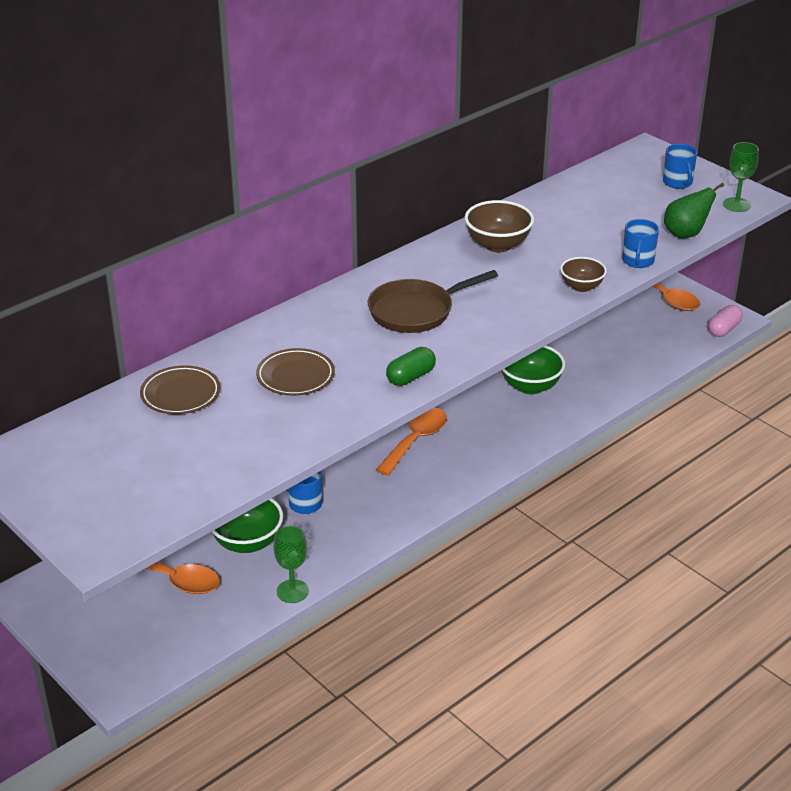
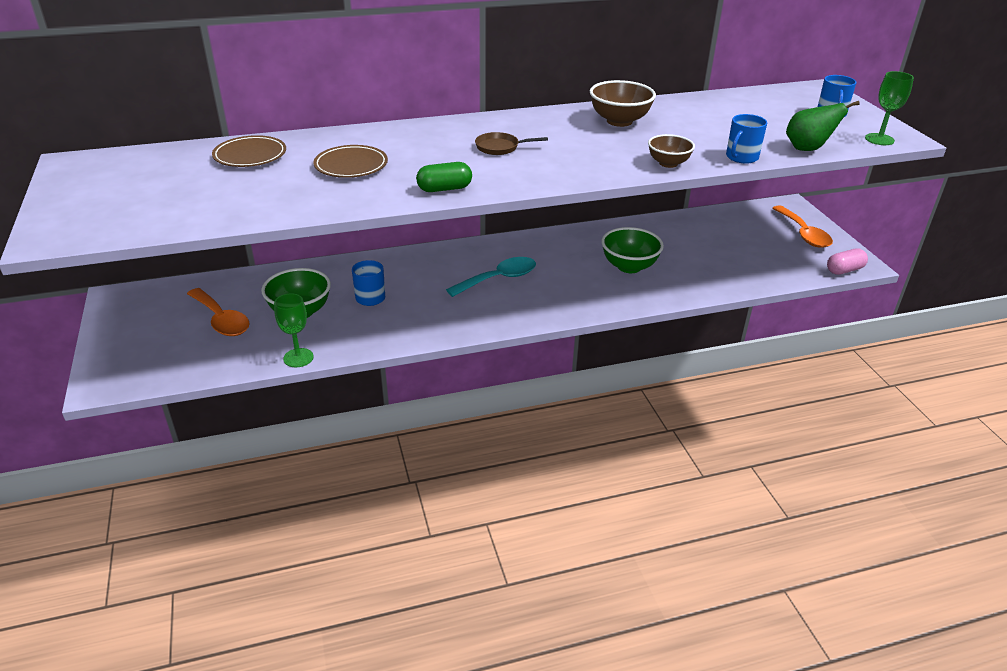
camera: 25 degrees right, 0 degrees up
(415, 311) = (500, 147): brown pan -> brown pan, size x0.55
(416, 440) = (499, 279): orange spoon -> turquoise spoon

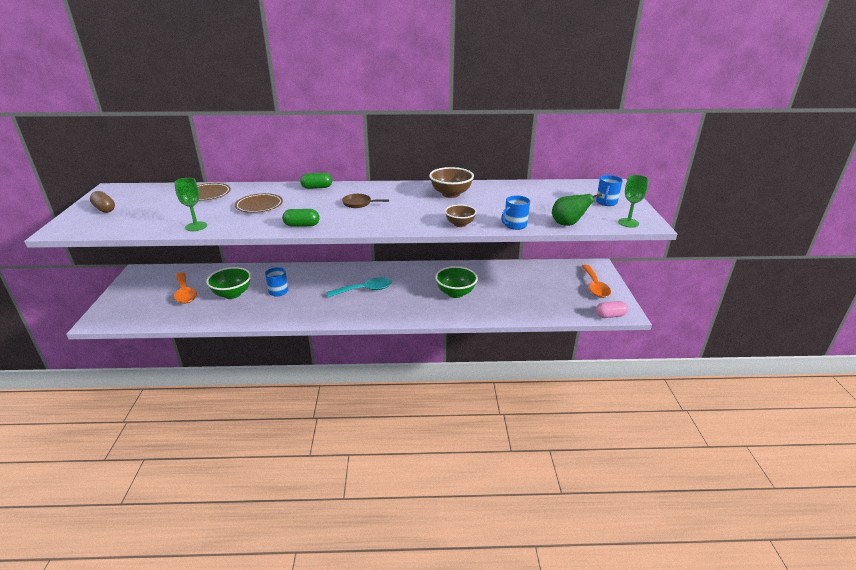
camera: 15 degrees right, 5 degrees down
(94, 196) = (105, 209): none -> brown capsule
(298, 358) = (212, 322): green goblet -> green goblet (196, 226)
(415, 129) = (317, 187): none -> green capsule

